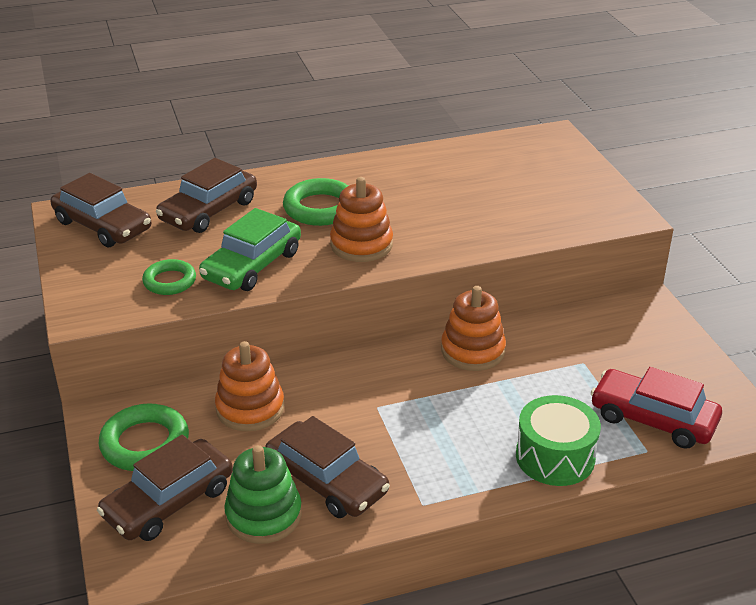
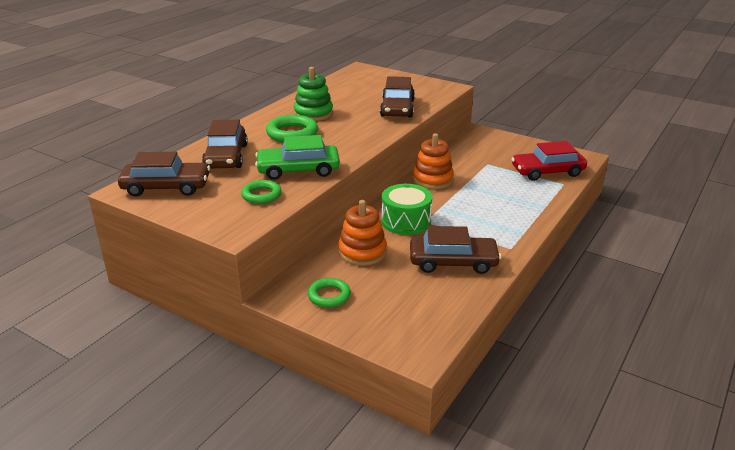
camera: 40 degrees left, 5 degrees down
(145, 443) = (329, 296): green ring -> green ring, size x0.65
(169, 501) = (388, 313): brown car -> brown car (397, 108)
(252, 265) = (298, 170): green car -> green car turned 90 degrees clockwise
(263, 515) = (447, 292): green stacking toy -> green stacking toy (313, 113)
(361, 245) = (343, 140): orange stacking toy -> none
(555, 457) = (534, 203): green drum -> green drum (406, 221)

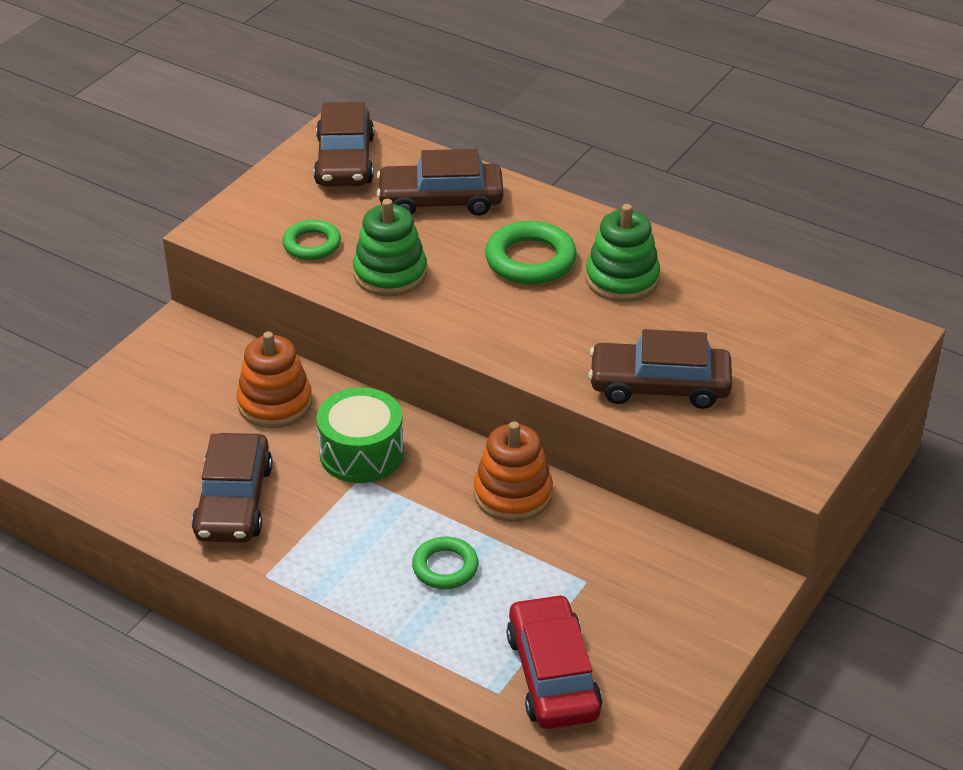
camera: 90 degrees right, 10 degrees up
(298, 170) = (390, 274): green car -> green stacking toy
(329, 296) = (171, 373): green ring -> green ring (445, 567)

